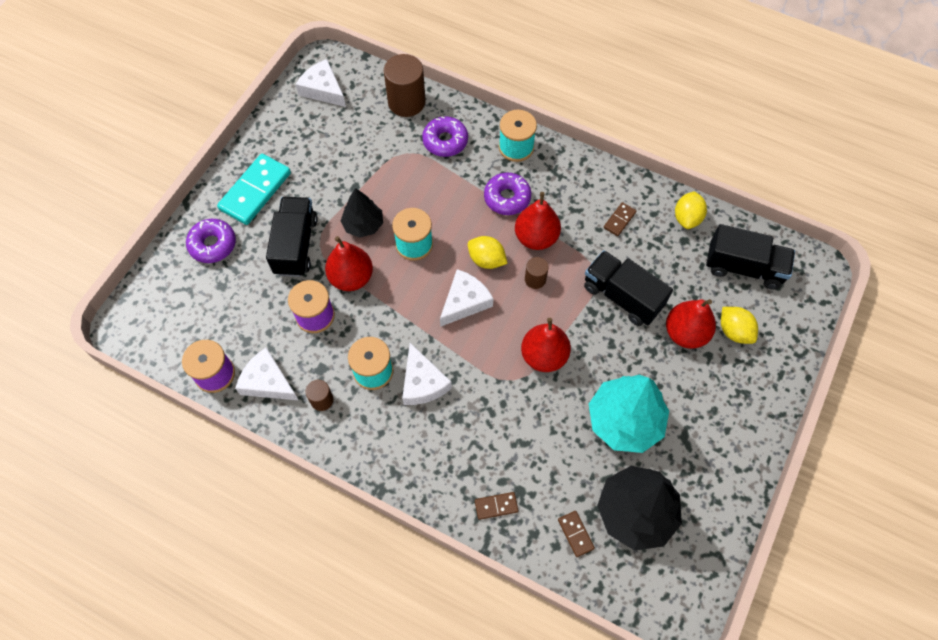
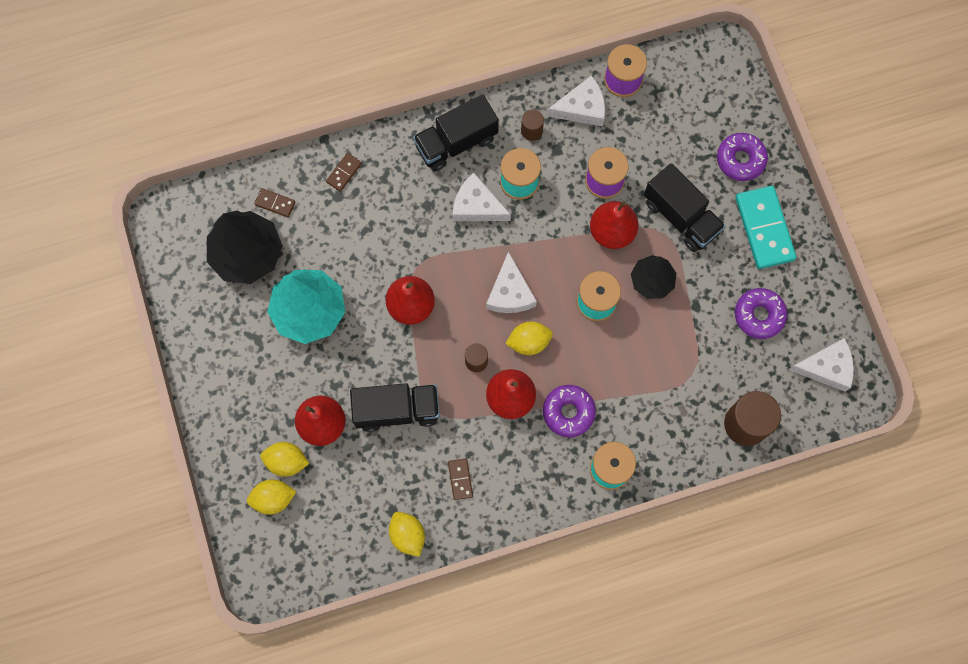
camera: 135 degrees right, 10 degrees up
(445, 141) = (673, 417): purple donut -> purple donut (759, 315)
(743, 267) = (323, 530): black truck -> black truck (456, 142)
(764, 315) = (273, 499): none -> yellow lemon

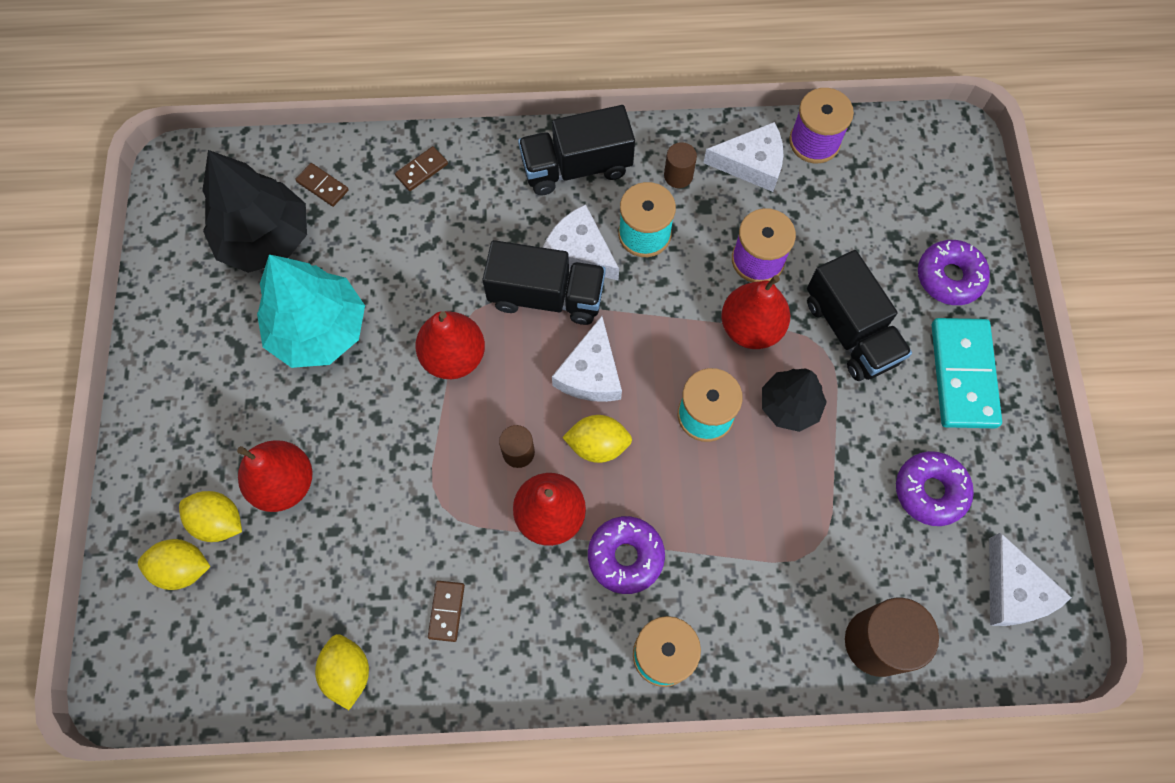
camera: 15 degrees right, 5 degrees down
(397, 410) = (390, 491): black truck -> black truck (546, 296)
(826, 367) = (1014, 591): white cheese -> white cheese turned 60 degrees clockwise

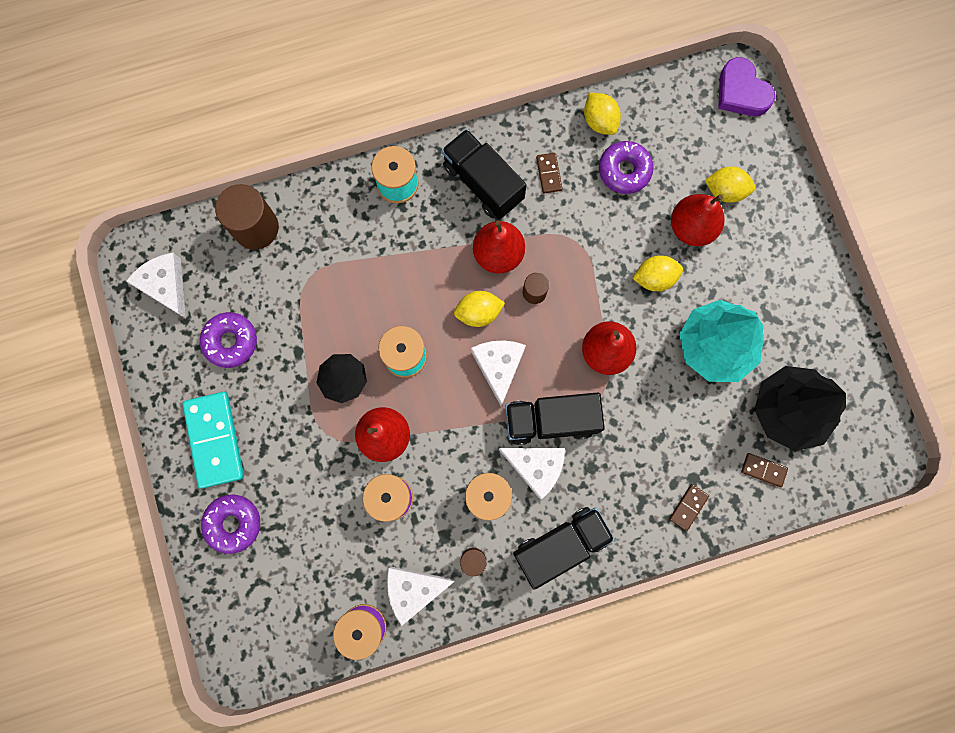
camera: 165 degrees right, 10 degrees up
(130, 661) = (741, 92): none -> purple heart
(183, 568) = (735, 155): yellow lemon -> yellow lemon (654, 278)
(625, 557) = (438, 239): purple donut -> purple donut (624, 170)
(850, 331) = (307, 454): black truck -> black truck (483, 183)

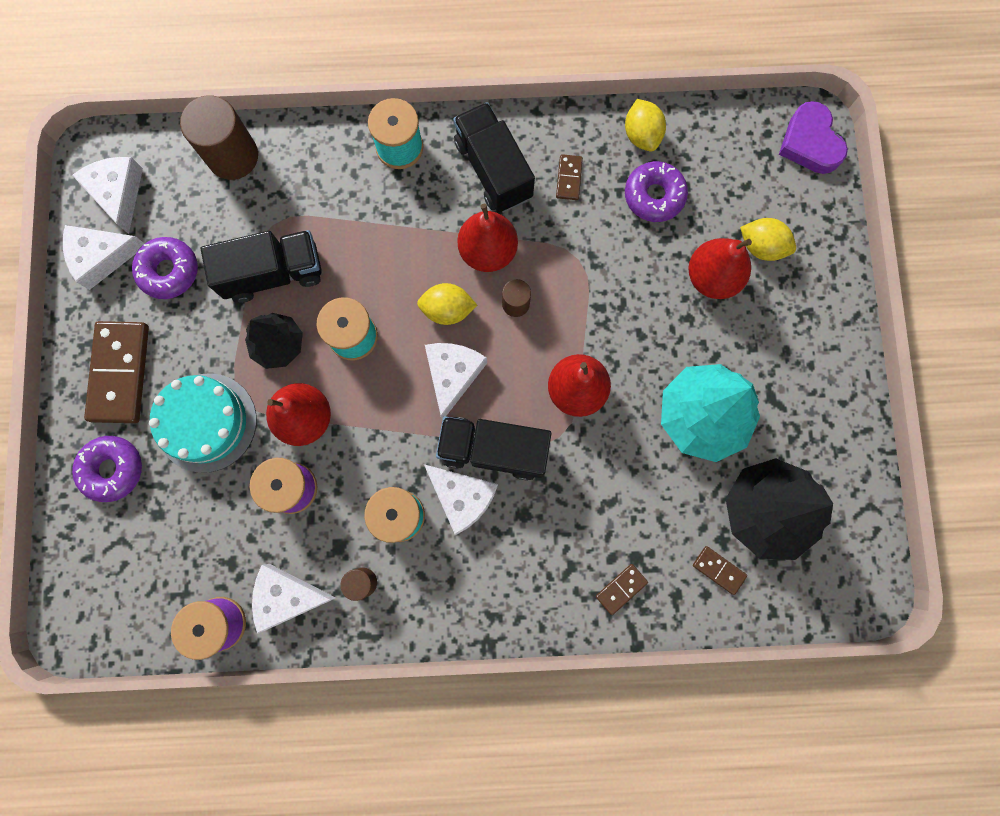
camera: 15 degrees right, 0 degrees up
(168, 344) = (102, 257): none -> white cheese
(215, 440) = (120, 373): turquoise domino -> brown domino
(301, 462) = (206, 422): none -> turquoise cake
(561, 545) = (465, 592): black truck -> black truck (273, 274)
(654, 278) = (654, 322): yellow lemon -> none

